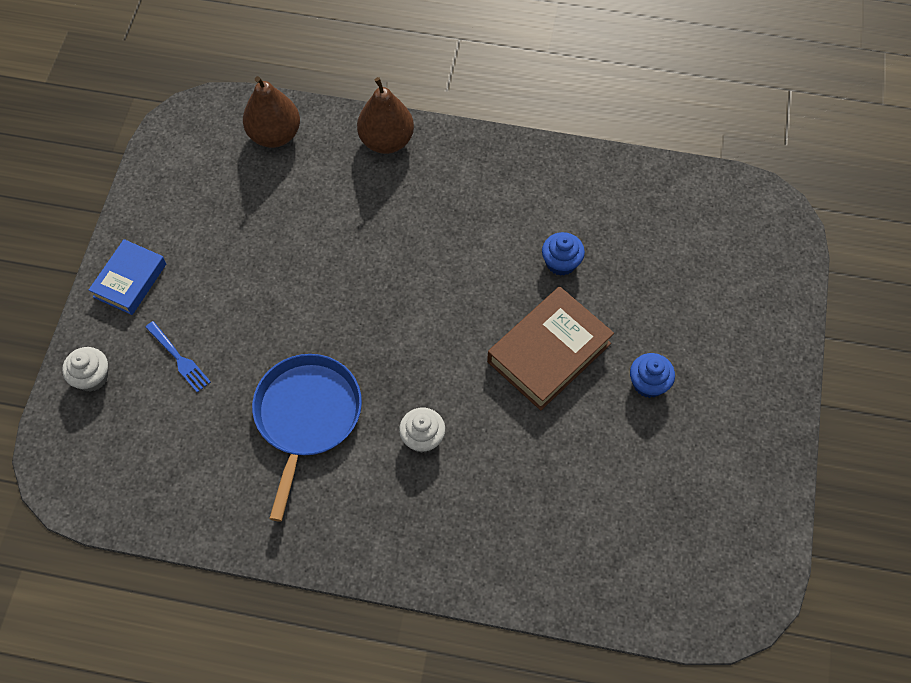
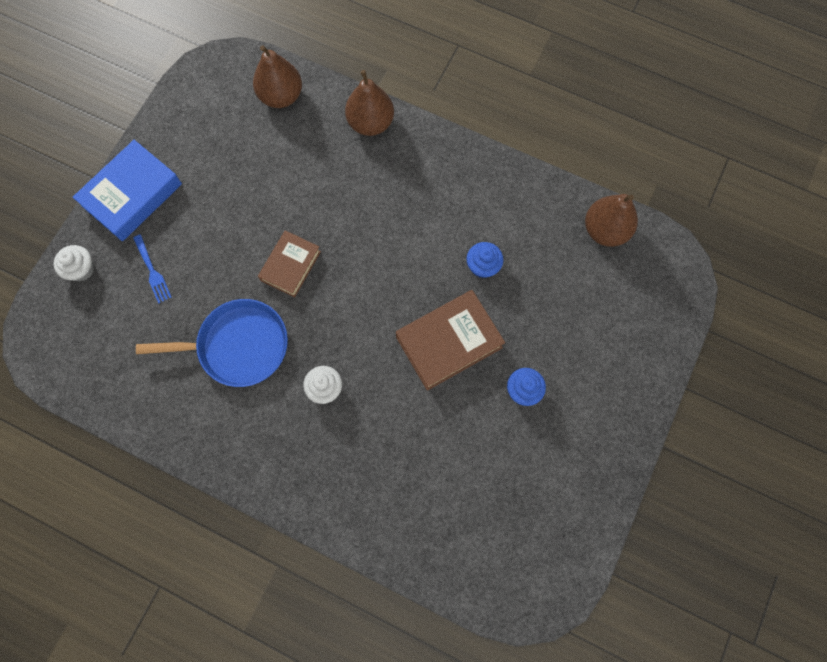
camera: 15 degrees right, 10 degrees up
(130, 280) = (132, 195): blue book -> blue book, size x1.55
(307, 416) = (238, 346): blue pan -> blue pan turned 60 degrees clockwise
(341, 314) = (290, 266): none -> brown book
(683, 193) = (605, 230): none -> brown pear

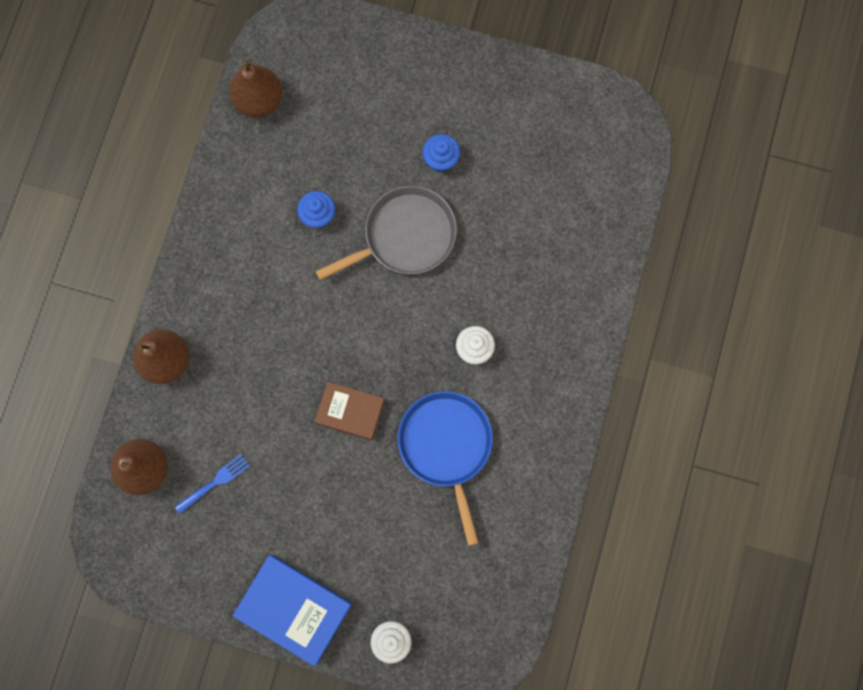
camera: 100 degrees left, 5 degrees up
(152, 271) = (380, 560): blue fork -> blue fork (215, 482)
(449, 342) = (405, 236): brown book -> grey pan

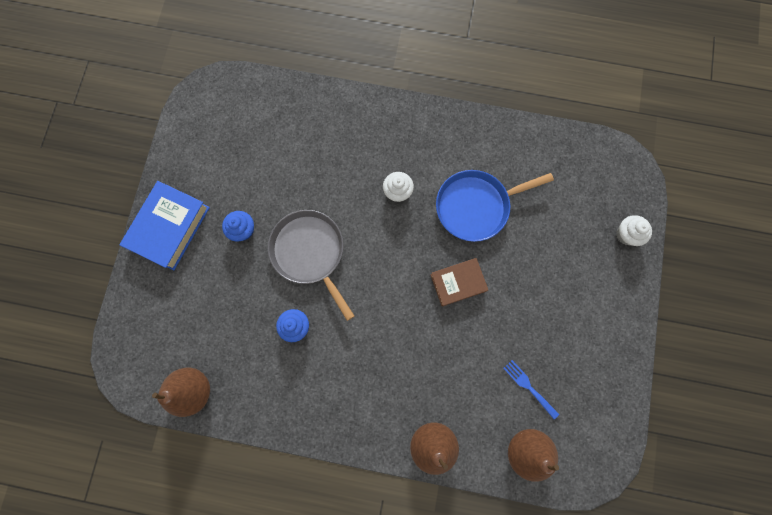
camera: 95 degrees left, 0 degrees up
(294, 608) = (617, 310): blue book -> blue book (170, 227)
(350, 411) = (458, 283): brown book -> brown book turned 60 degrees clockwise

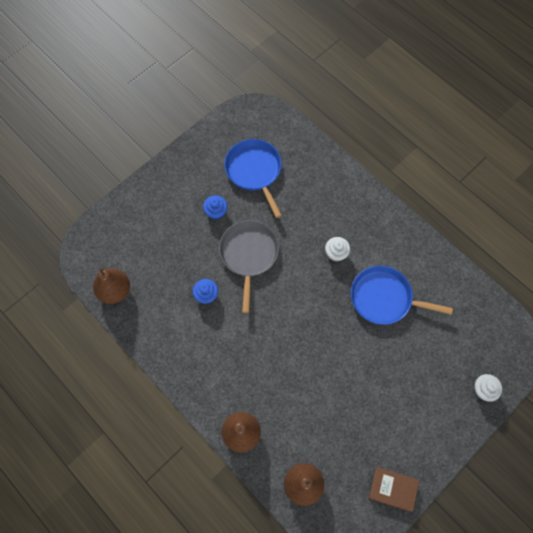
camera: 35 degrees right, 10 degrees down
(170, 227) = (171, 181): blue book -> none
(253, 158) = (254, 171): none -> blue pan
(458, 283) = (335, 340): brown book -> brown book (392, 489)
(529, 387) = (335, 444): blue fork -> none

